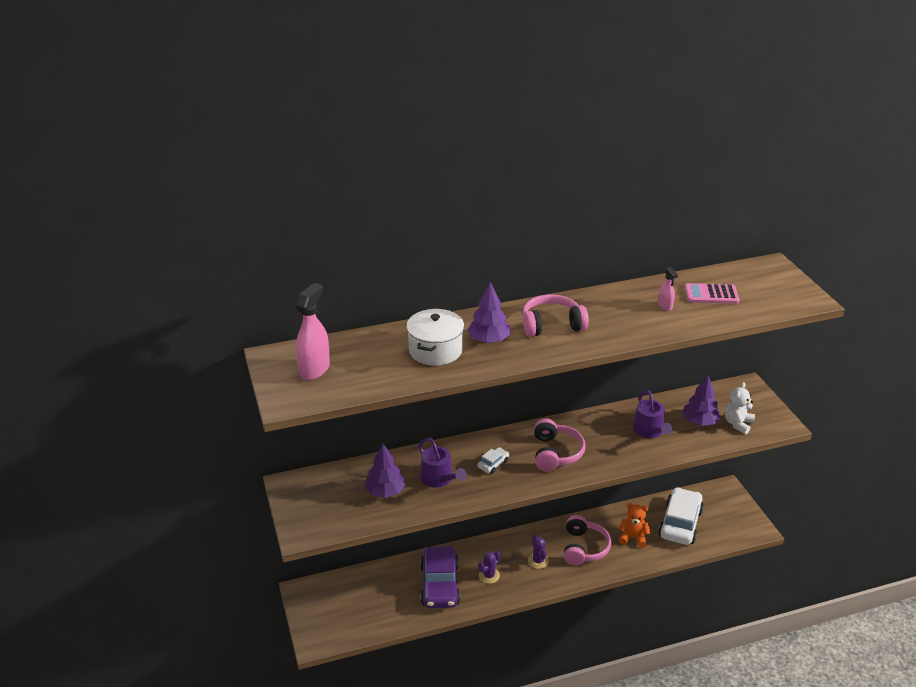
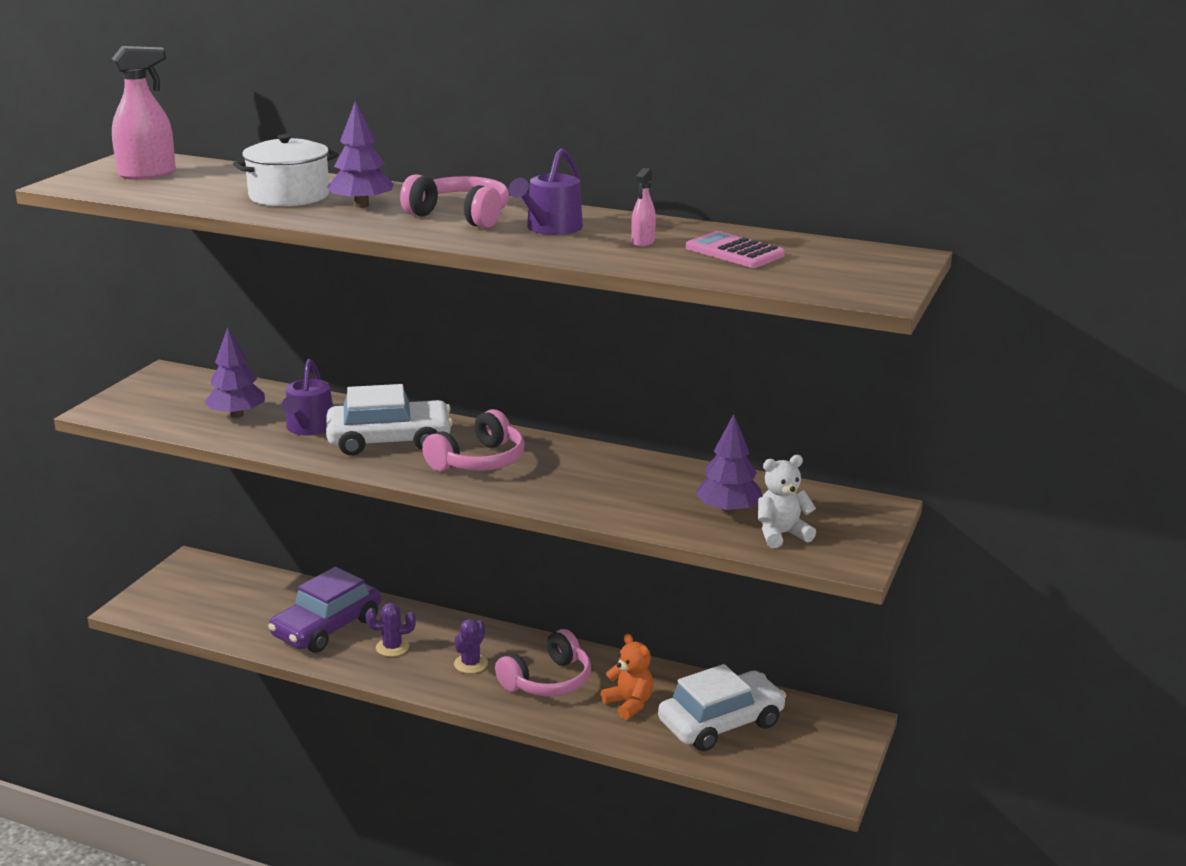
camera: 40 degrees right, 10 degrees down
(493, 464) = (389, 441): white car -> white car, size x2.29
(649, 431) = (639, 491): purple watering can -> purple watering can (550, 228)

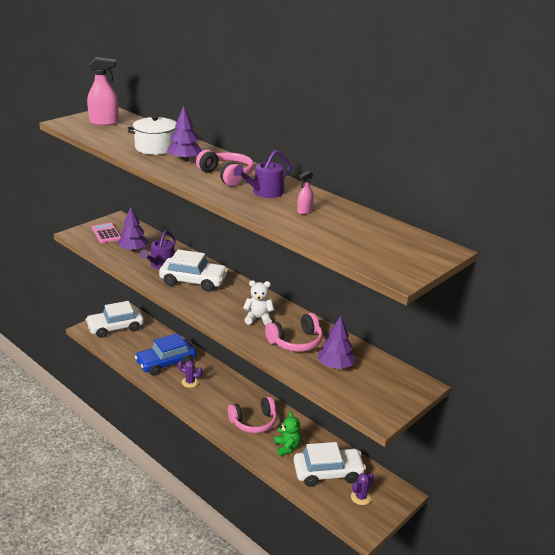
camera: 20 degrees right, 5 degrees up
(189, 593) = (115, 327): none -> white car
(327, 627) = (166, 363): purple car -> blue car
(471, 664) = (222, 402): purple cactus -> purple cactus (361, 497)
(479, 461) = (228, 303): pink headphones -> pink headphones (296, 342)
(629, 704) = (287, 447): orange teddy bear -> green teddy bear
(734, 252) = (348, 227): pink calculator -> pink calculator (106, 233)
(781, 534) = (353, 388): white teddy bear -> white teddy bear (258, 318)

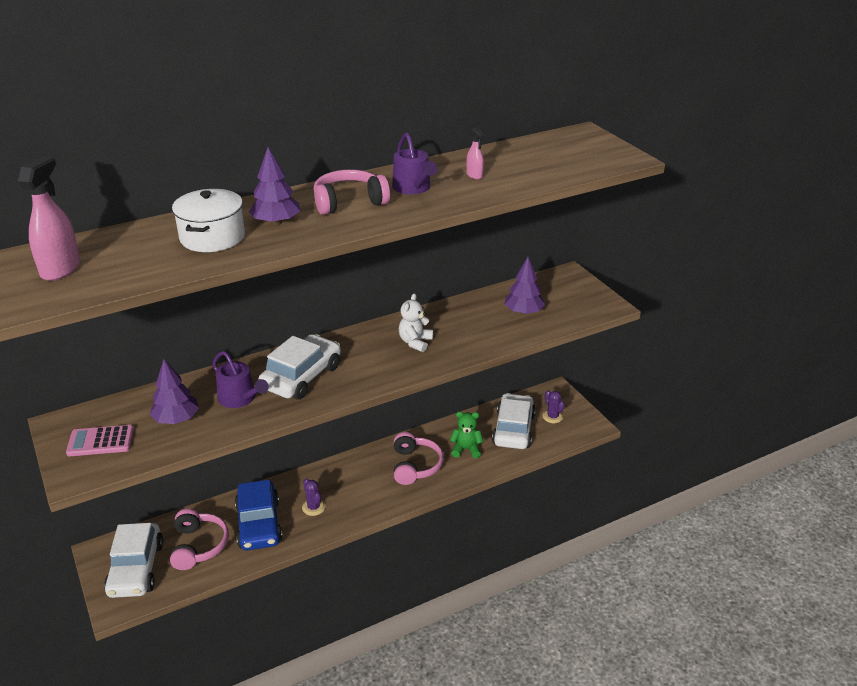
camera: 70 degrees left, 5 degrees up
(190, 382) = (313, 507): purple cactus -> purple cactus turned 60 degrees counterclockwise
(296, 342) = (472, 326): pink headphones -> pink headphones (198, 546)

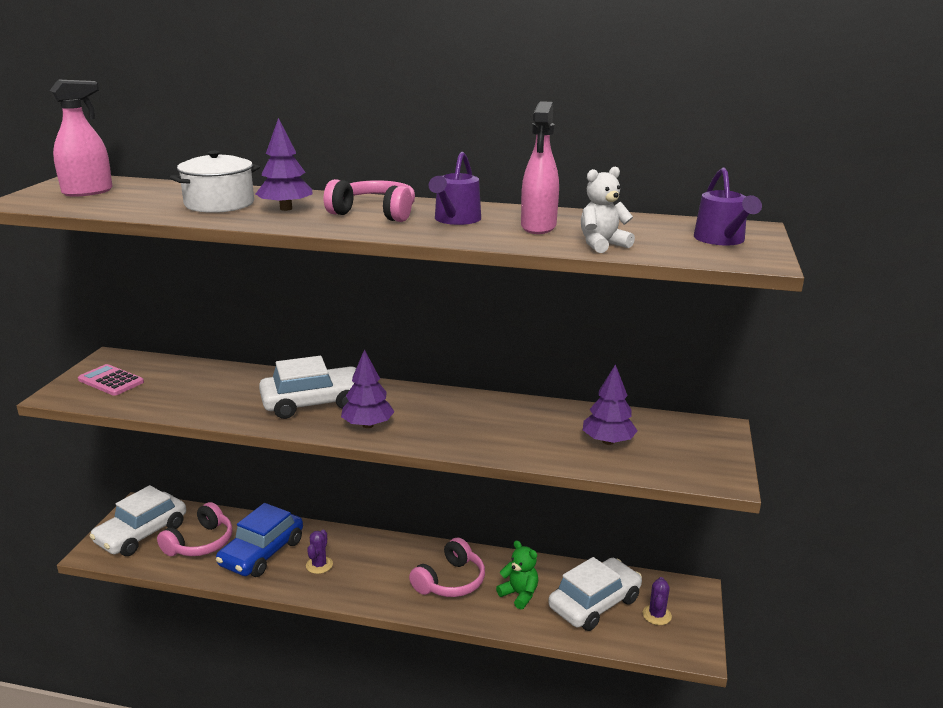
camera: 40 degrees right, 10 degrees down
(176, 419) = (179, 390): purple tree -> purple tree (368, 425)
(240, 398) = (243, 396): purple watering can -> purple watering can (721, 239)
(415, 342) = (453, 420): white teddy bear -> white teddy bear (602, 245)
(474, 175) = (538, 227): pink spray bottle -> pink spray bottle, size x1.93

